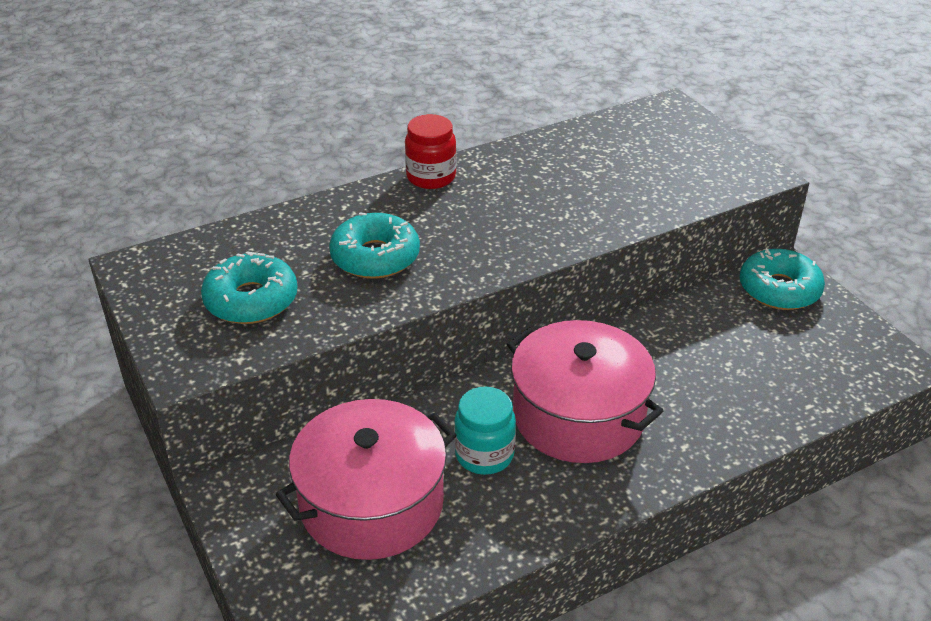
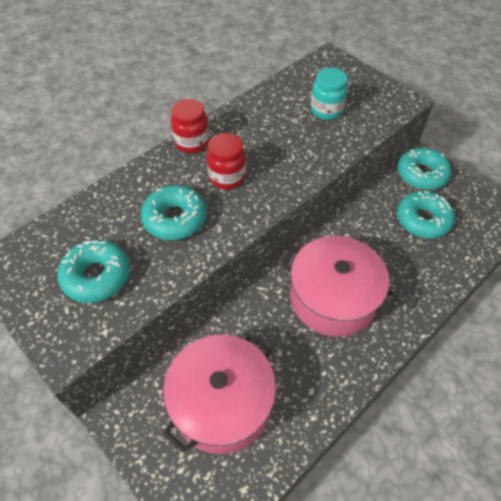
camera: 15 degrees left, 15 degrees up
(464, 223) = (227, 177): none -> red jar
(484, 455) = (283, 344): turquoise jar -> turquoise jar (326, 110)
(757, 346) = (422, 220): none -> turquoise donut

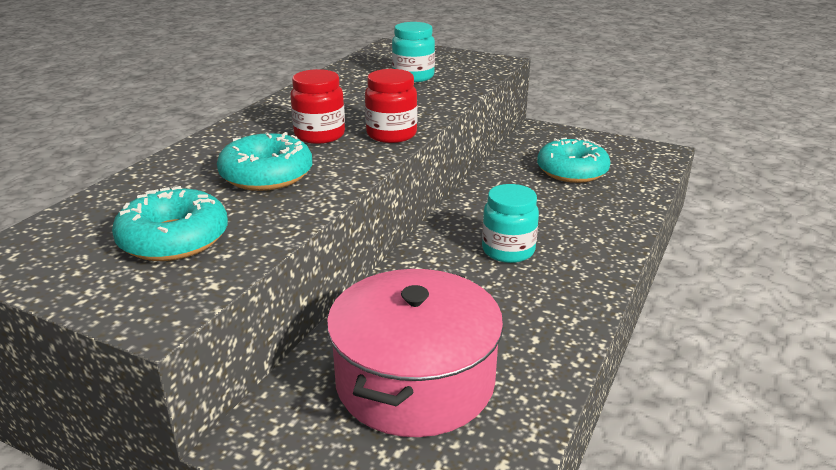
camera: 20 degrees left, 25 degrees down
(192, 142) = (255, 118): red jar -> red jar (391, 134)
(333, 298) = (508, 251): pink pot -> turquoise jar
(421, 174) = (546, 139): turquoise donut -> none

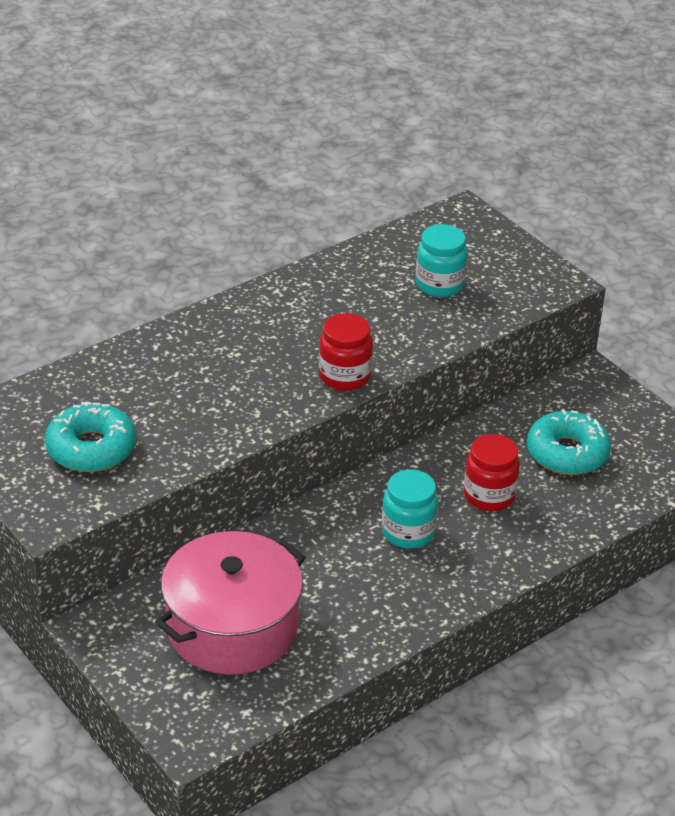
camera: 25 degrees right, 10 degrees up
(266, 175) = (199, 396): turquoise donut -> none
(319, 135) = (278, 355): red jar -> red jar (489, 495)

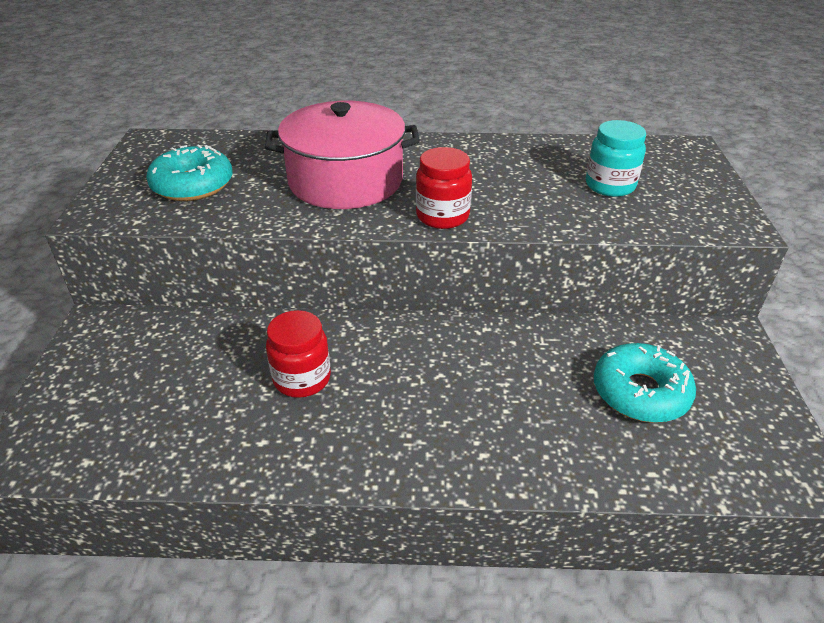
camera: 40 degrees right, 0 degrees up
(232, 627) = (176, 381): pink pot -> pink pot (345, 181)
(408, 532) = (409, 384): turquoise jar -> none
(489, 495) = (519, 391): red jar -> red jar (302, 379)

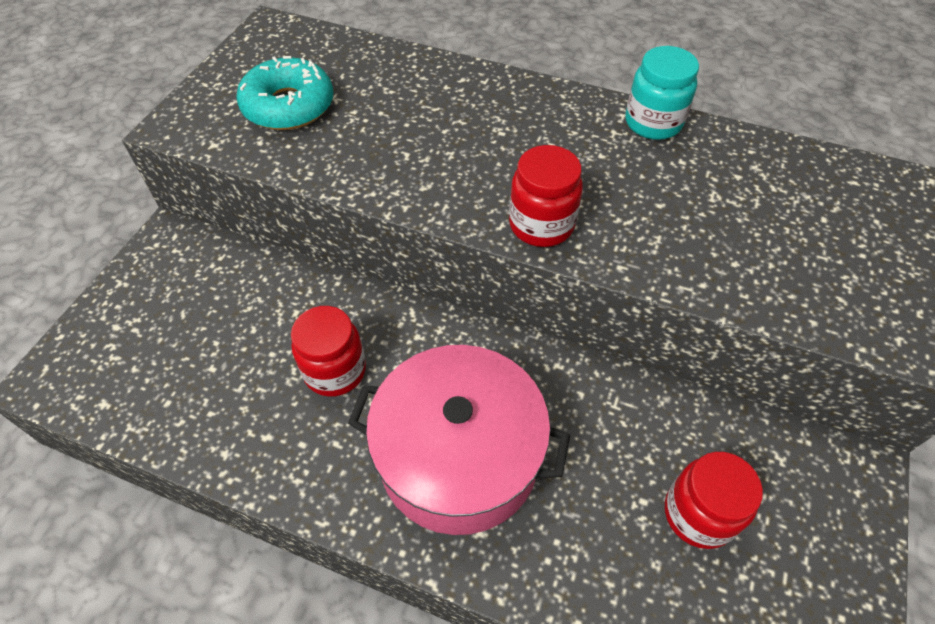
camera: 20 degrees right, 15 degrees up
(345, 181) = (454, 140): pink pot -> pink pot (459, 457)
(610, 186) = (777, 230): turquoise jar -> turquoise jar (653, 123)
(640, 392) = (698, 514): turquoise donut -> red jar

